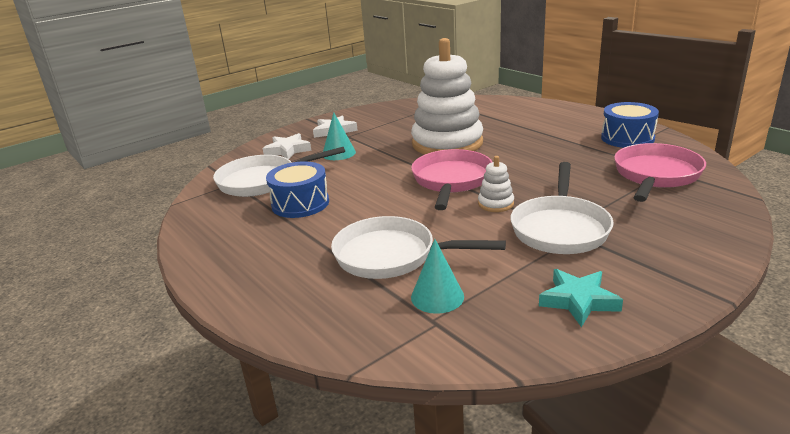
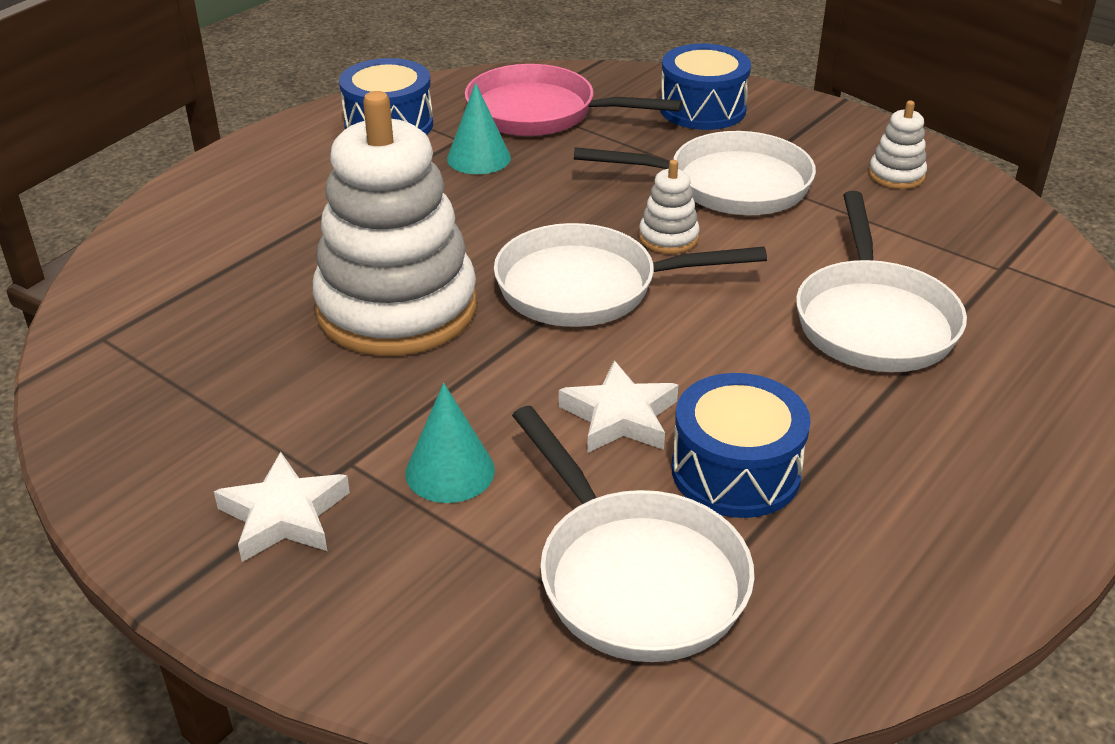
camera: 105 degrees left, 10 degrees up
(287, 150) = (427, 584): white star -> white star (620, 416)
(437, 296) = (950, 269): turquoise cone -> turquoise cone (478, 158)
(451, 181) = (587, 287): pink pan -> white pan
(578, 301) = (896, 175): turquoise star -> white stacking toy
(681, 230) = (702, 109): none -> blue drum

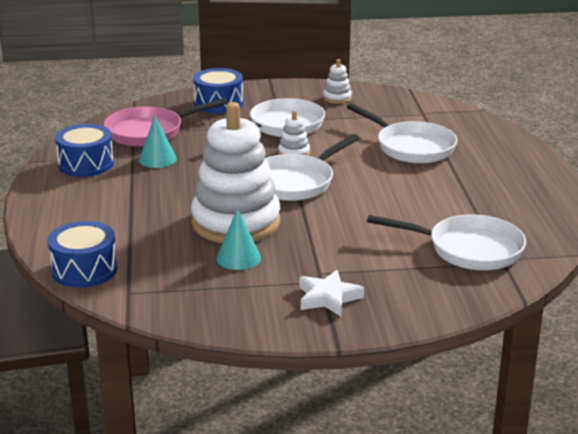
camera: 45 degrees left, 10 degrees down
(450, 471) = (358, 256): turquoise cone -> turquoise cone (238, 258)
(620, 416) = (383, 213): white star -> none
(735, 471) = (446, 208): blue drum -> blue drum (84, 270)

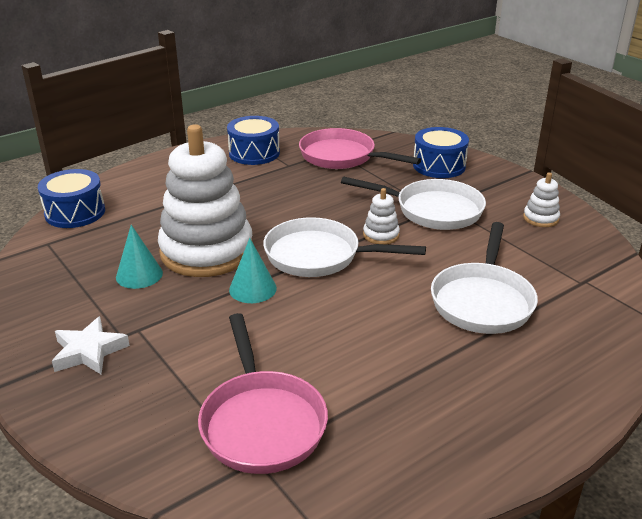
camera: 60 degrees right, 5 degrees up
(157, 159) = (294, 177): turquoise cone -> turquoise cone (252, 289)
(468, 249) = (262, 422): white pan -> pink pan

